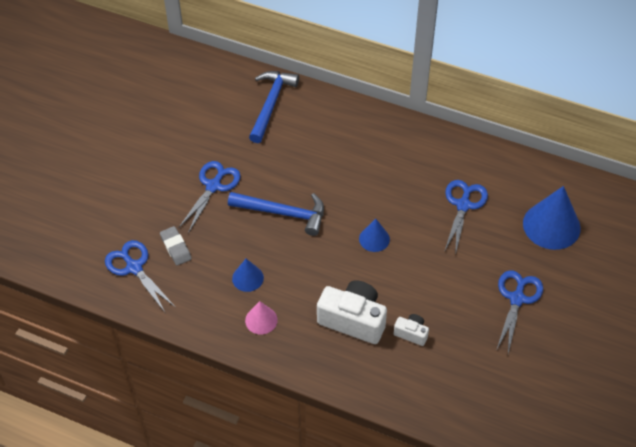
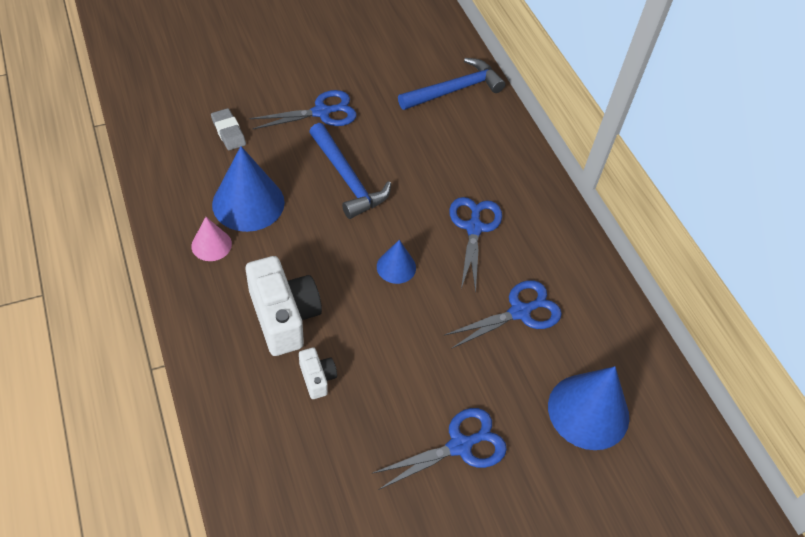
camera: 40 degrees right, 0 degrees up
(134, 267) = (179, 120): blue scissors -> blue scissors (474, 228)
(176, 247) = (228, 132): grey eraser -> grey eraser turned 45 degrees counterclockwise
(247, 278) = (248, 203): blue cone -> blue cone, size x1.87

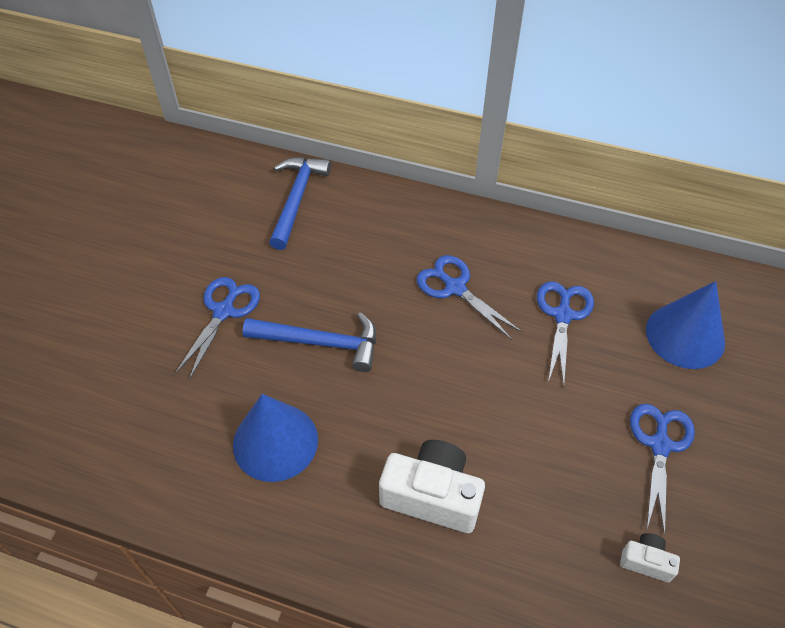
camera: 45 degrees left, 0 degrees up
(211, 245) = (297, 506): pink cone -> none
(228, 132) = (171, 403): grey eraser -> none
(317, 378) = (519, 511): white camera -> white camera (646, 561)
(396, 267) = (449, 371): blue cone -> none

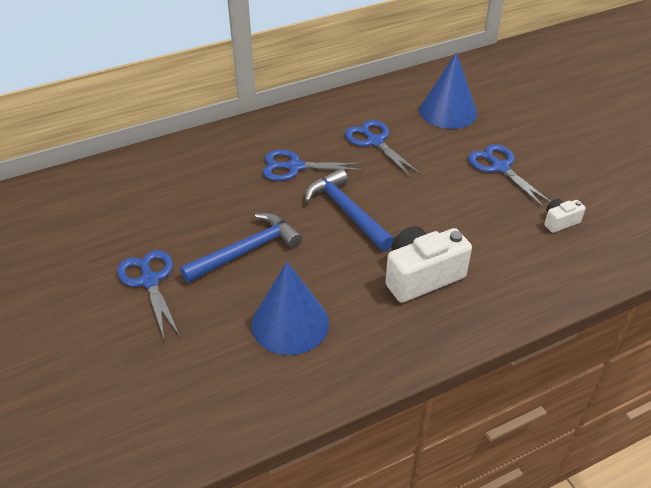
camera: 45 degrees left, 10 degrees down
(297, 199) = (117, 185): blue hammer -> blue hammer (347, 211)

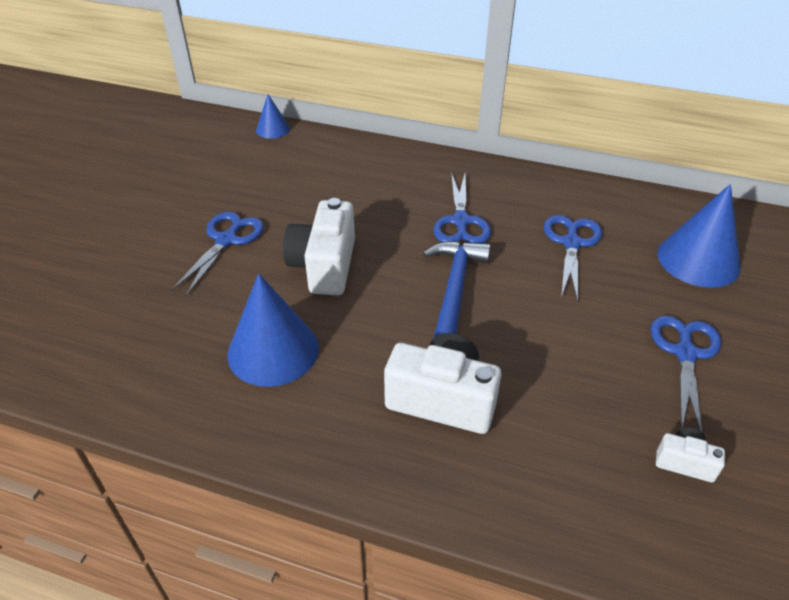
camera: 45 degrees right, 0 degrees up
(61, 180) = (273, 129): none -> blue cone
(247, 251) = (324, 266): blue hammer -> white camera
(294, 167) = (461, 221): blue scissors -> blue scissors turned 135 degrees counterclockwise

